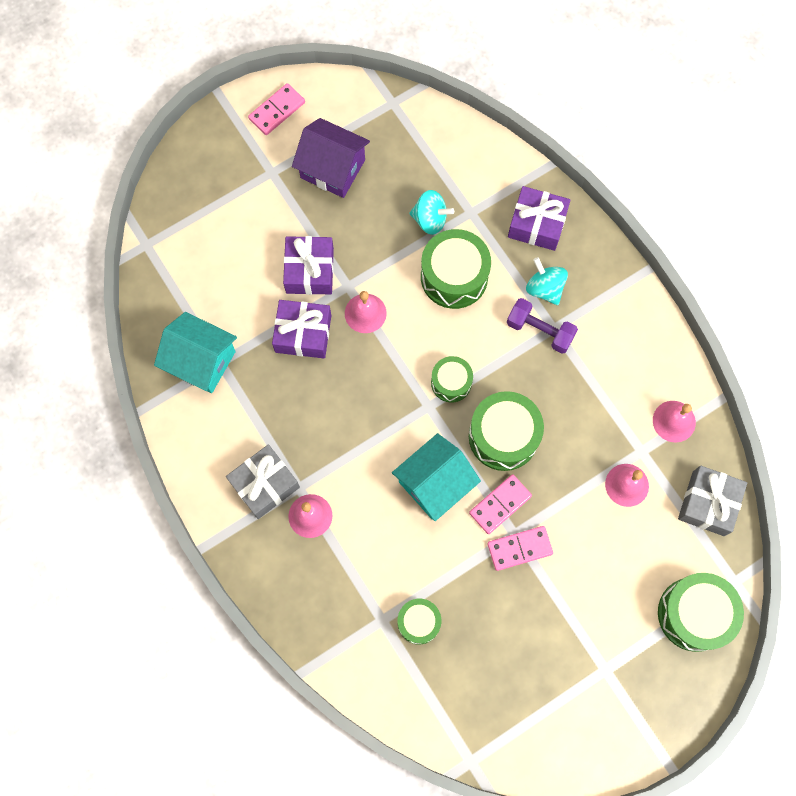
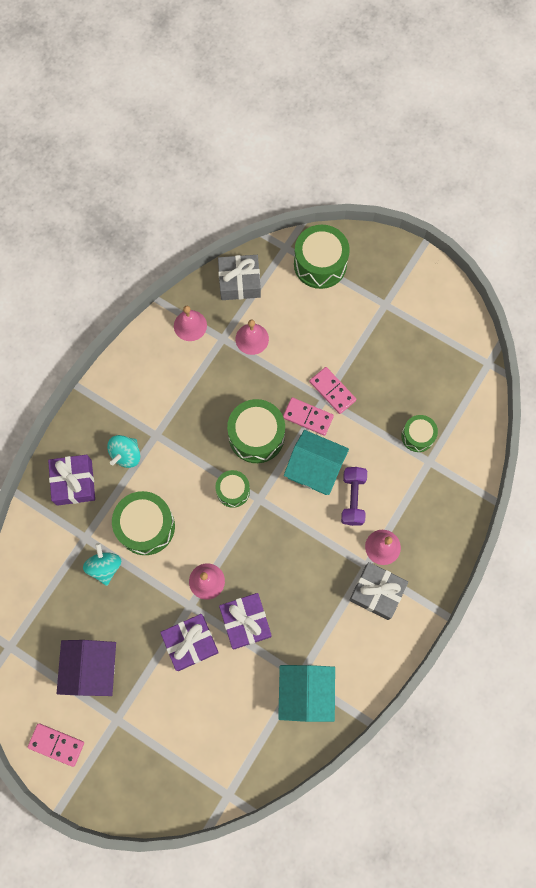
camera: 115 degrees left, 0 degrees up
(540, 330) = (162, 444): purple dumbbell -> purple dumbbell (353, 498)

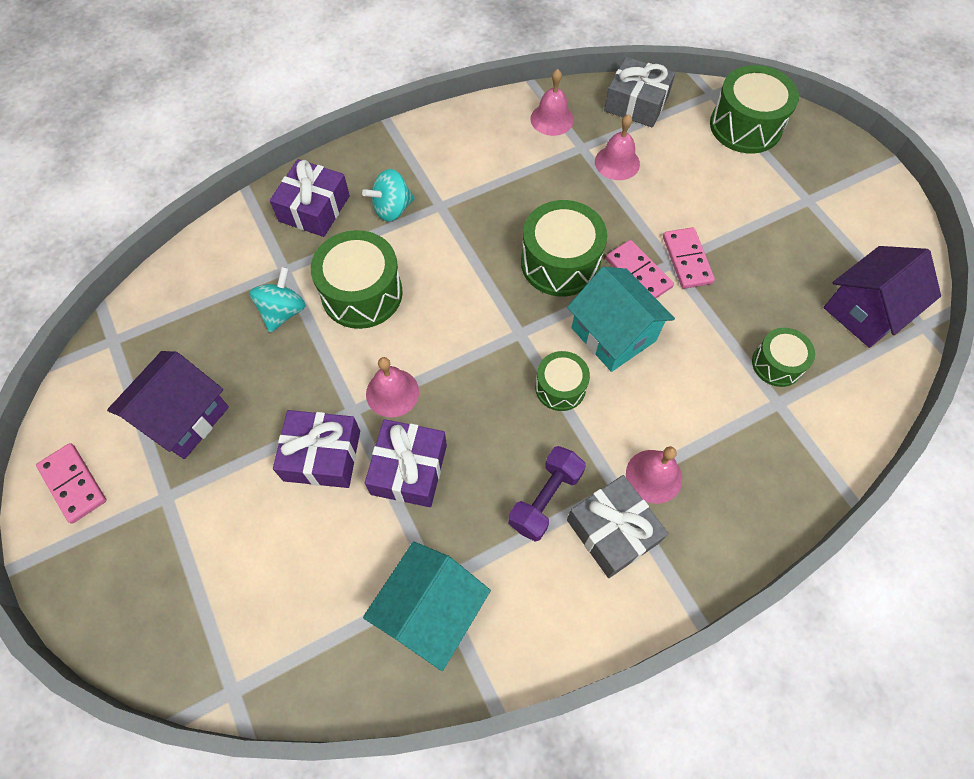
camera: 30 degrees right, 10 degrees down
(233, 491) = (493, 307): green drum -> green drum (560, 387)
(353, 498) = (645, 394): purple dumbbell -> purple dumbbell (545, 499)
(452, 371) = (865, 311): none -> purple house

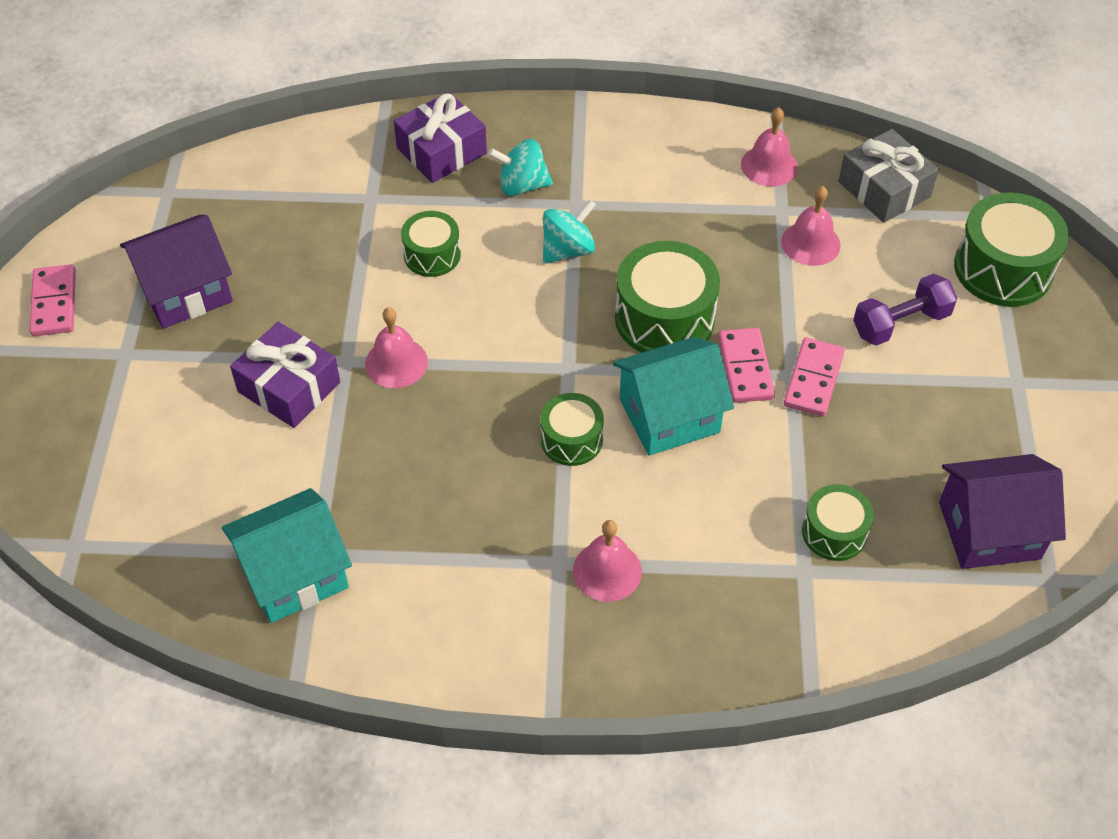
camera: 30 degrees right, 10 degrees down
(283, 312) = (342, 237): turquoise spinning top -> turquoise spinning top (568, 250)
(362, 293) = (432, 255): green drum -> green drum, size x0.59
(409, 469) = (362, 440): purple gift -> none
(545, 499) = (477, 534): purple dumbbell -> purple dumbbell (900, 323)
(612, 531) = (524, 598): grey gift -> none
(613, 334) = (669, 415): turquoise house -> turquoise house turned 75 degrees clockwise

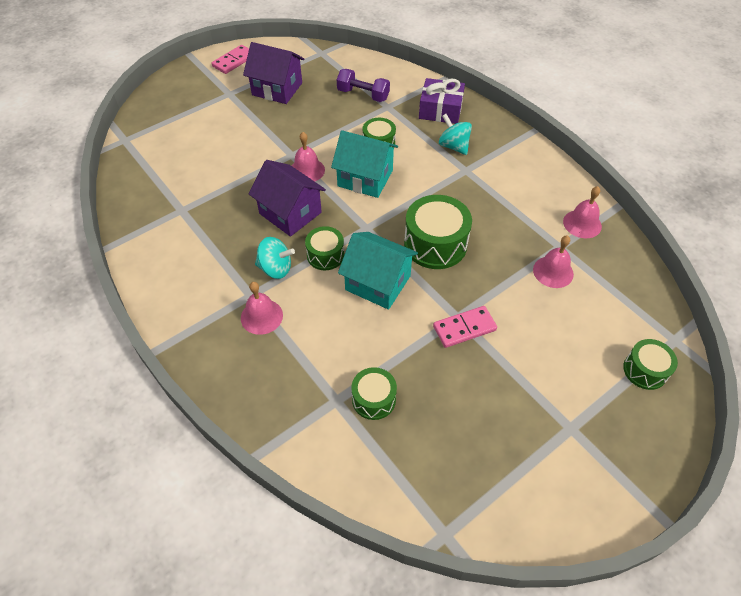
camera: 50 degrees right, 0 degrees up
(289, 387) = (259, 147): purple gift -> none
(294, 574) = (165, 210): turquoise house -> turquoise house (365, 178)
(568, 250) = (435, 184): turquoise spinning top -> turquoise spinning top (276, 268)
(745, 368) = (440, 294): pink domino -> none
(884, 189) = (630, 280): grey gift -> none
(900, 323) = (546, 344): purple dumbbell -> purple dumbbell (363, 95)
(989, 530) = (448, 477): purple house -> purple house (290, 213)
(1003, 269) = (645, 370): green drum -> green drum, size x0.59

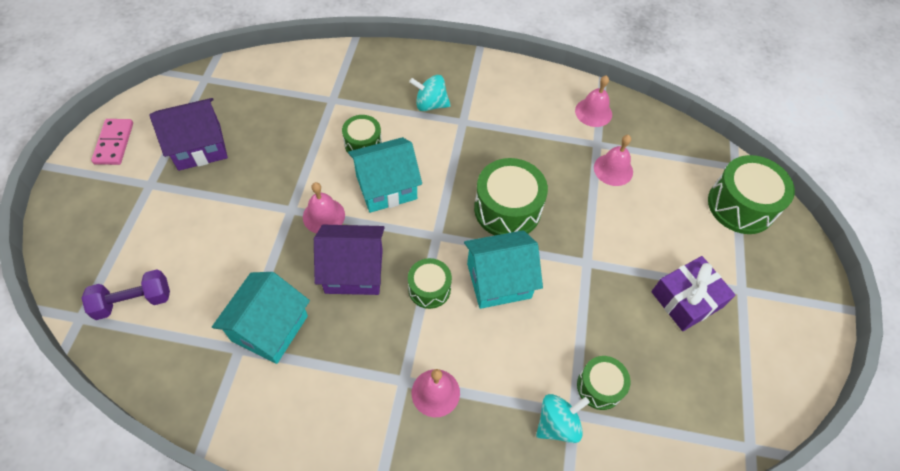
camera: 45 degrees left, 5 degrees up
(209, 211) = (270, 328): none -> turquoise house
(276, 268) = (399, 336): turquoise spinning top -> turquoise spinning top (557, 424)
(363, 95) = (296, 101): purple dumbbell -> purple dumbbell (133, 301)
(440, 110) = (384, 74): purple gift -> purple gift (686, 299)
(464, 328) = (601, 268): pink domino -> none
(645, 370) = (741, 205): green drum -> green drum, size x1.70

